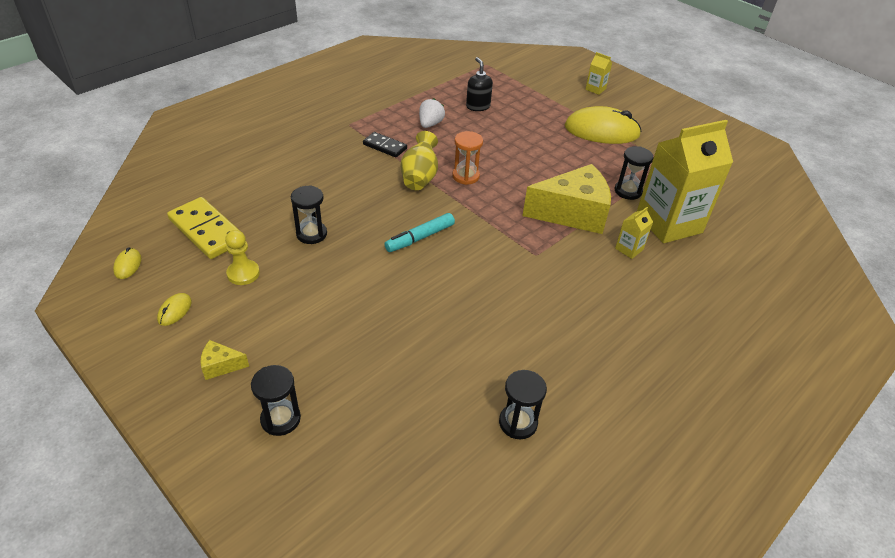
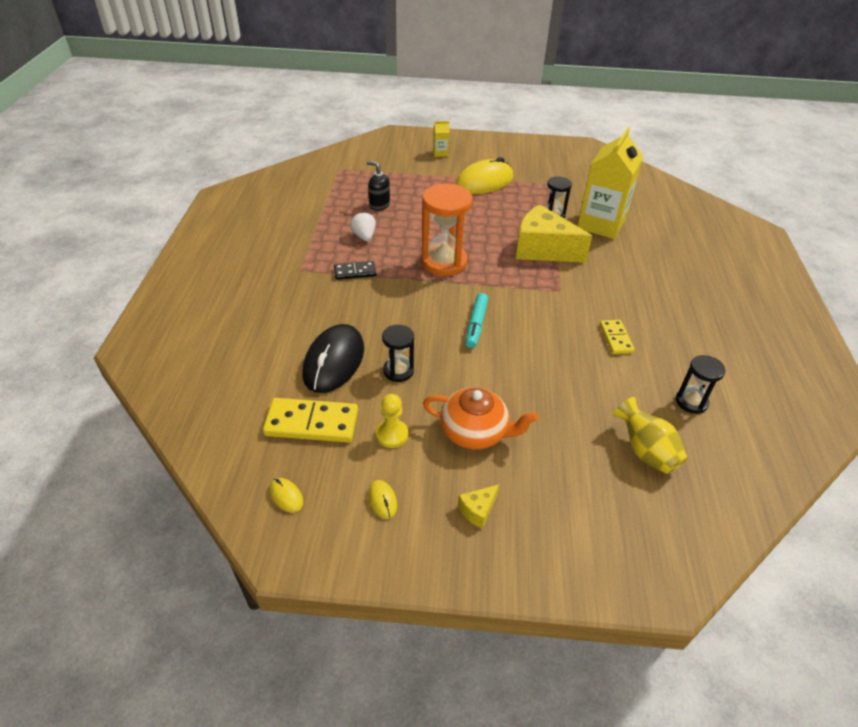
camera: 40 degrees left, 0 degrees up
(279, 200) = (334, 361): none -> black mouse
(280, 419) = (569, 511): black hourglass -> none
(300, 312) = (475, 432): none -> orange teapot
(419, 177) = (414, 281): yellow vase -> yellow vase (645, 451)
(465, 176) = (444, 262): orange hourglass -> orange hourglass, size x1.81
(528, 324) = (616, 338): none -> yellow domino
(572, 213) = (543, 249): yellow cheese -> yellow cheese turned 105 degrees counterclockwise
(629, 249) = (603, 254): yellow carton -> none

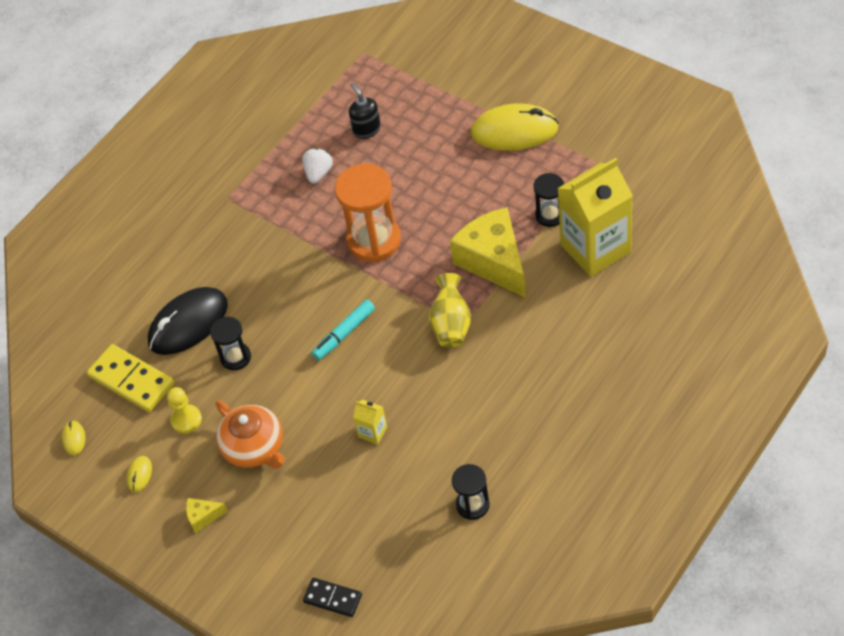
camera: 40 degrees right, 10 degrees up
(355, 272) = (276, 221): black domino -> black domino (333, 598)
(440, 153) = (501, 61): yellow carton -> yellow carton (372, 432)
(616, 338) = (467, 406): yellow domino -> none
(645, 451) = (382, 531): yellow vase -> yellow vase (451, 324)

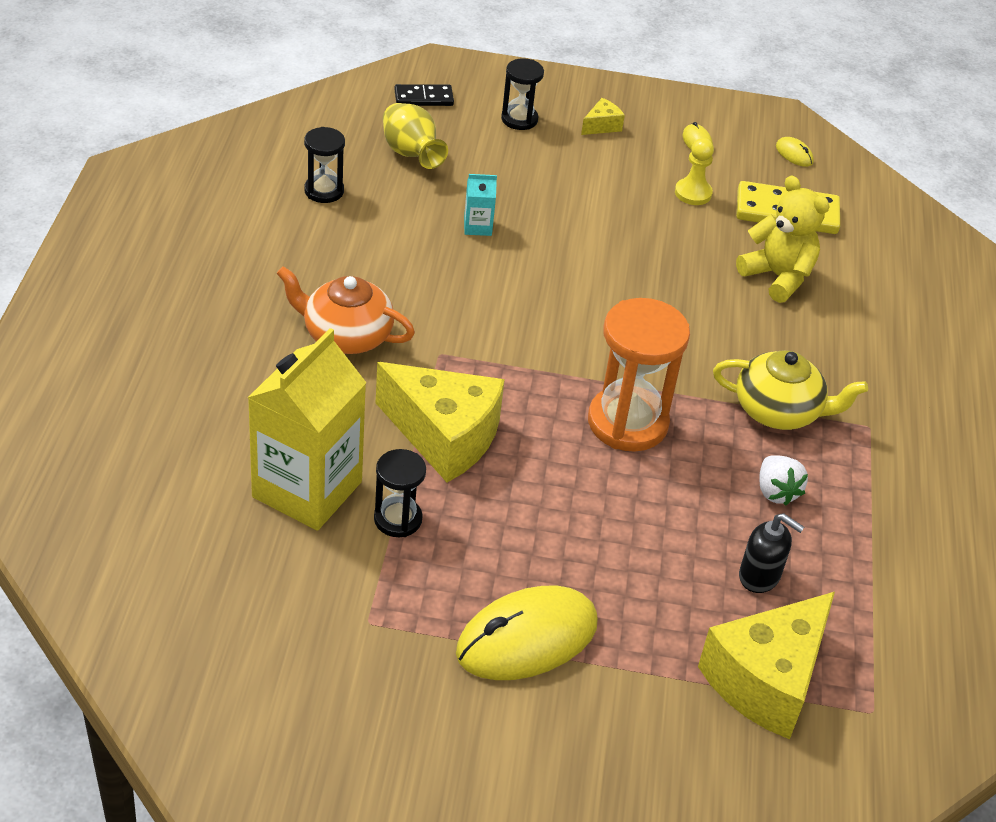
camera: 140 degrees right, 10 degrees down
(188, 323) = (777, 277): black mouse -> yellow teddy bear
(235, 357) = (691, 258): black hourglass -> black hourglass (519, 119)
(254, 447) = (597, 187): orange teapot -> orange teapot (346, 335)
(274, 223) = (779, 411): none -> yellow teapot
(344, 334) = (583, 309): turquoise marker -> none
(372, 432) = (477, 226): yellow carton -> turquoise carton
(404, 80) = (766, 680): none -> yellow cheese
(451, 324) = (455, 349): yellow vase -> yellow vase (411, 154)

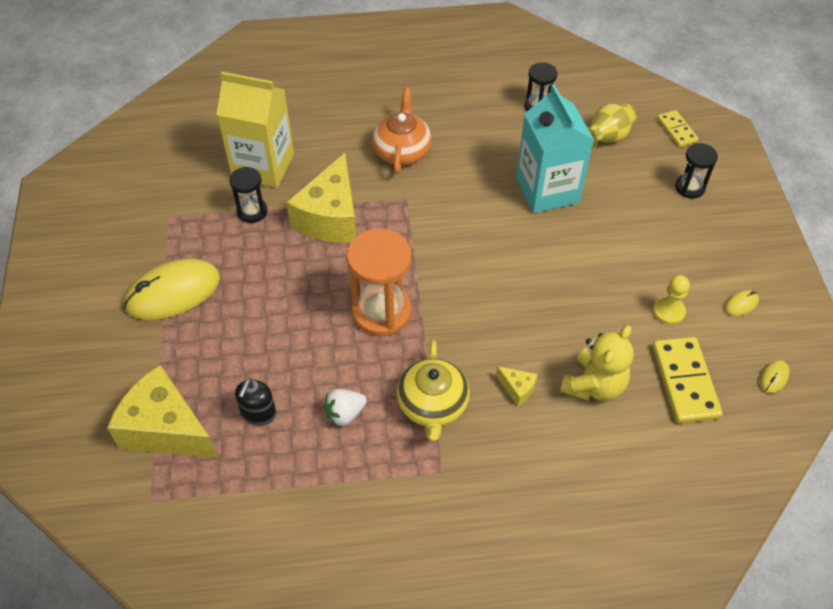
camera: 80 degrees right, 10 degrees up
(423, 98) = (676, 130): black domino -> yellow domino
(477, 226) = (547, 190): turquoise carton -> turquoise carton, size x2.44
(527, 638) = (173, 293): yellow mouse -> yellow mouse turned 75 degrees counterclockwise
(601, 126) = (717, 238): yellow cheese -> yellow cheese (517, 389)

